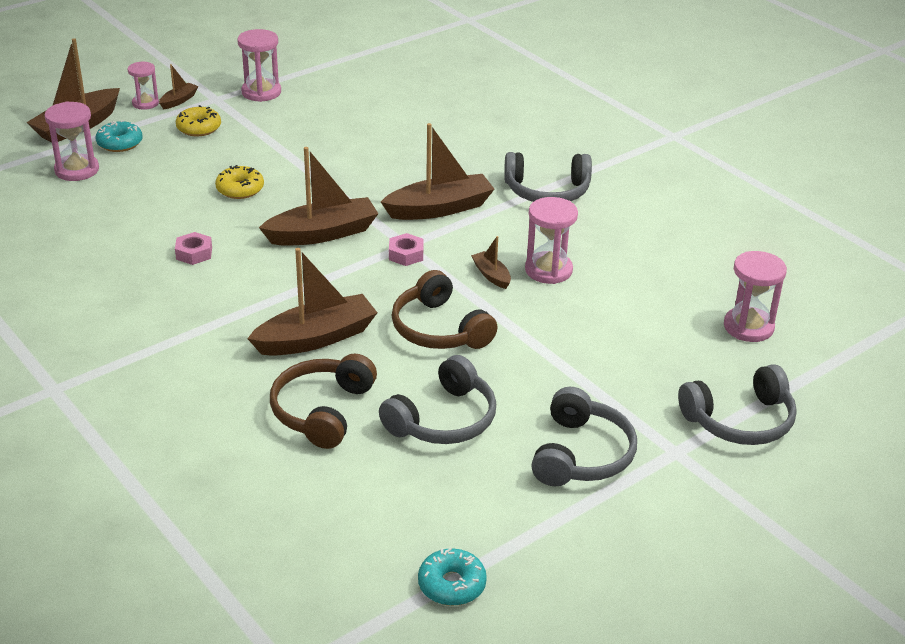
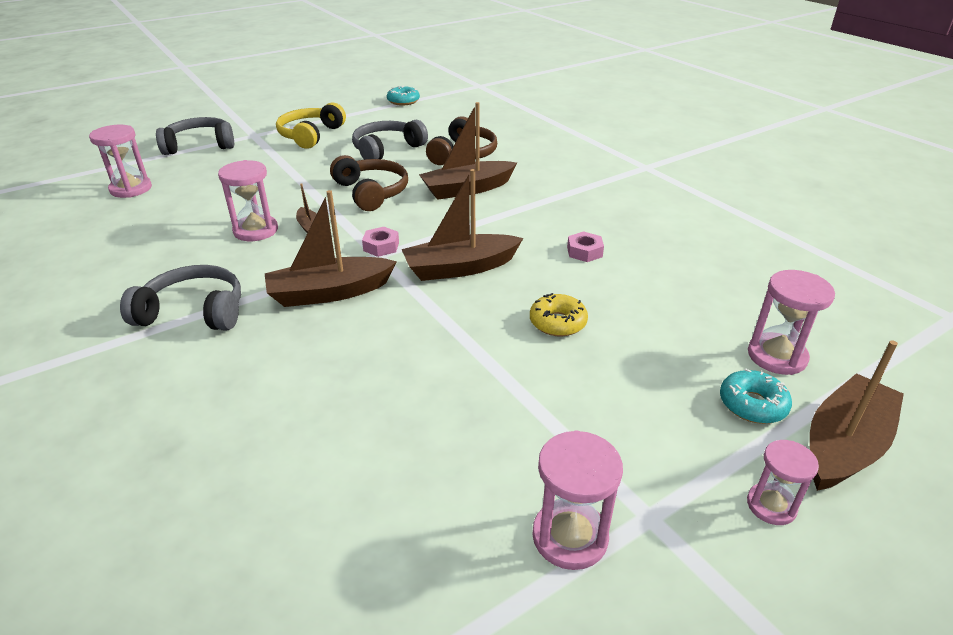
camera: 175 degrees left, 0 degrees up
(179, 101) = (714, 512): brown boat -> none
(199, 128) = (649, 435): yellow donut -> none
(581, 454) = (310, 135): grey headphones -> yellow headphones

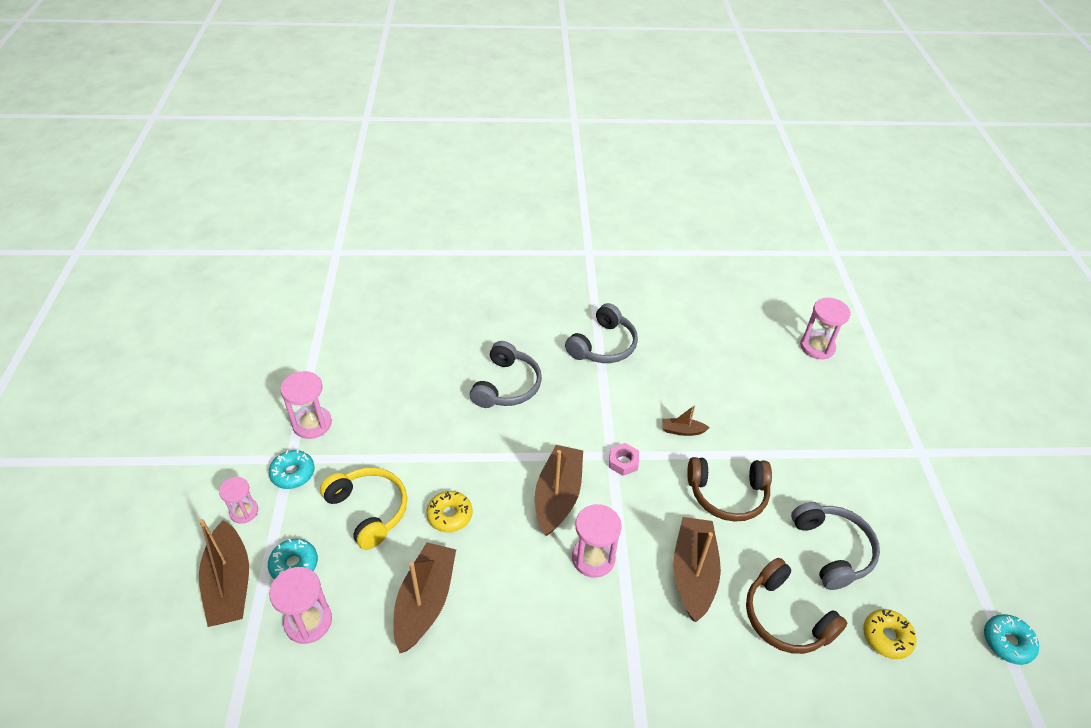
camera: 120 degrees right, 10 degrees up
(200, 145) = (905, 406): grey headphones -> grey headphones (507, 386)
(256, 230) = (697, 399): pink hourglass -> pink hourglass (593, 558)
(310, 135) = (903, 498): yellow headphones -> yellow headphones (369, 510)
(329, 292) = (579, 411): brown boat -> brown boat (425, 602)
(439, 127) = (886, 637): none -> yellow donut
(584, 252) = (520, 596): pink nut -> none
(665, 494) = (293, 473): none -> turquoise donut

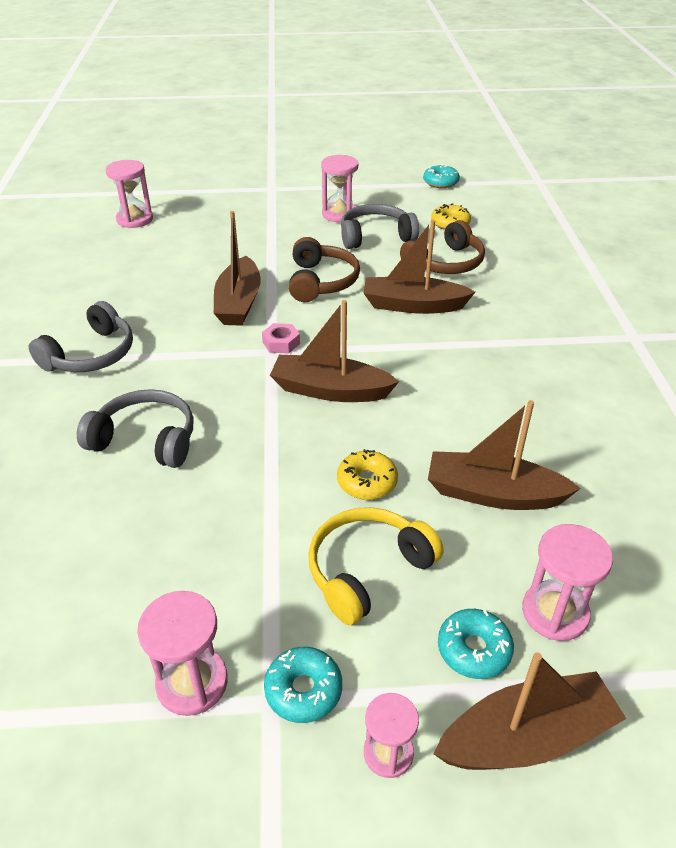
camera: 90 degrees left, 5 degrees down
(593, 558) = (408, 365): pink hourglass -> pink hourglass (339, 214)
(603, 345) = (91, 355): grey headphones -> grey headphones turned 90 degrees clockwise
(682, 430) = (238, 303): brown boat -> brown boat, size x2.08

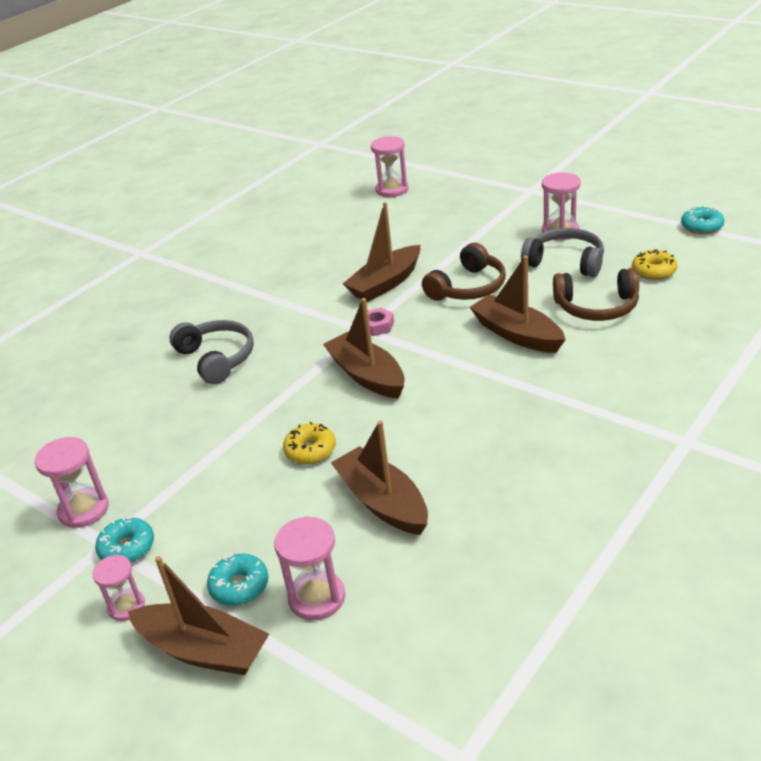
camera: 45 degrees right, 5 degrees down
(91, 355) = (250, 287): grey headphones -> none
(367, 570) = (240, 504): yellow headphones -> none

